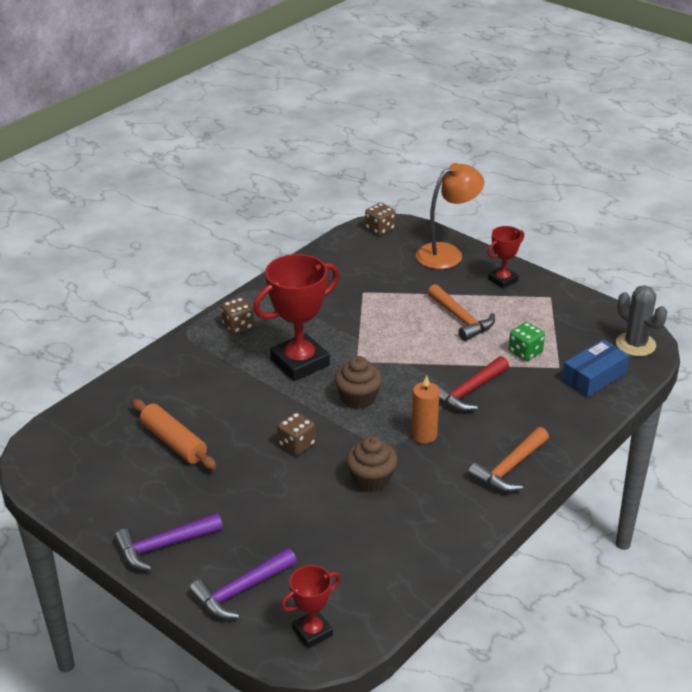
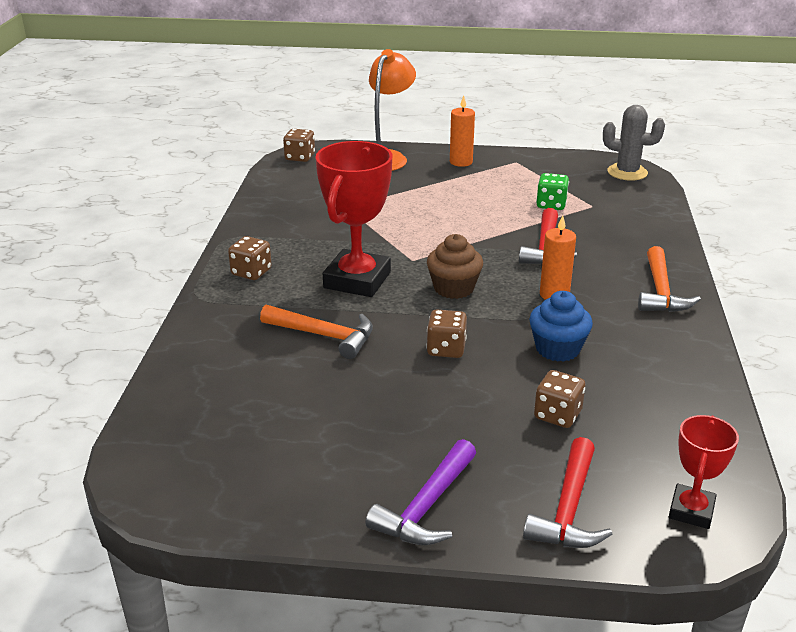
camera: 35 degrees left, 5 degrees down
(173, 442) = (309, 400): orange rolling pin -> none
(240, 591) = (568, 509): purple hammer -> red hammer
(310, 527) = (557, 415): none -> brown dice
(371, 479) = (557, 349): brown cupcake -> blue cupcake
(461, 319) = (464, 199): orange hammer -> orange hammer (325, 336)
(503, 280) = (461, 162): red trophy -> orange candle
(594, 377) = (629, 203): blue box -> none

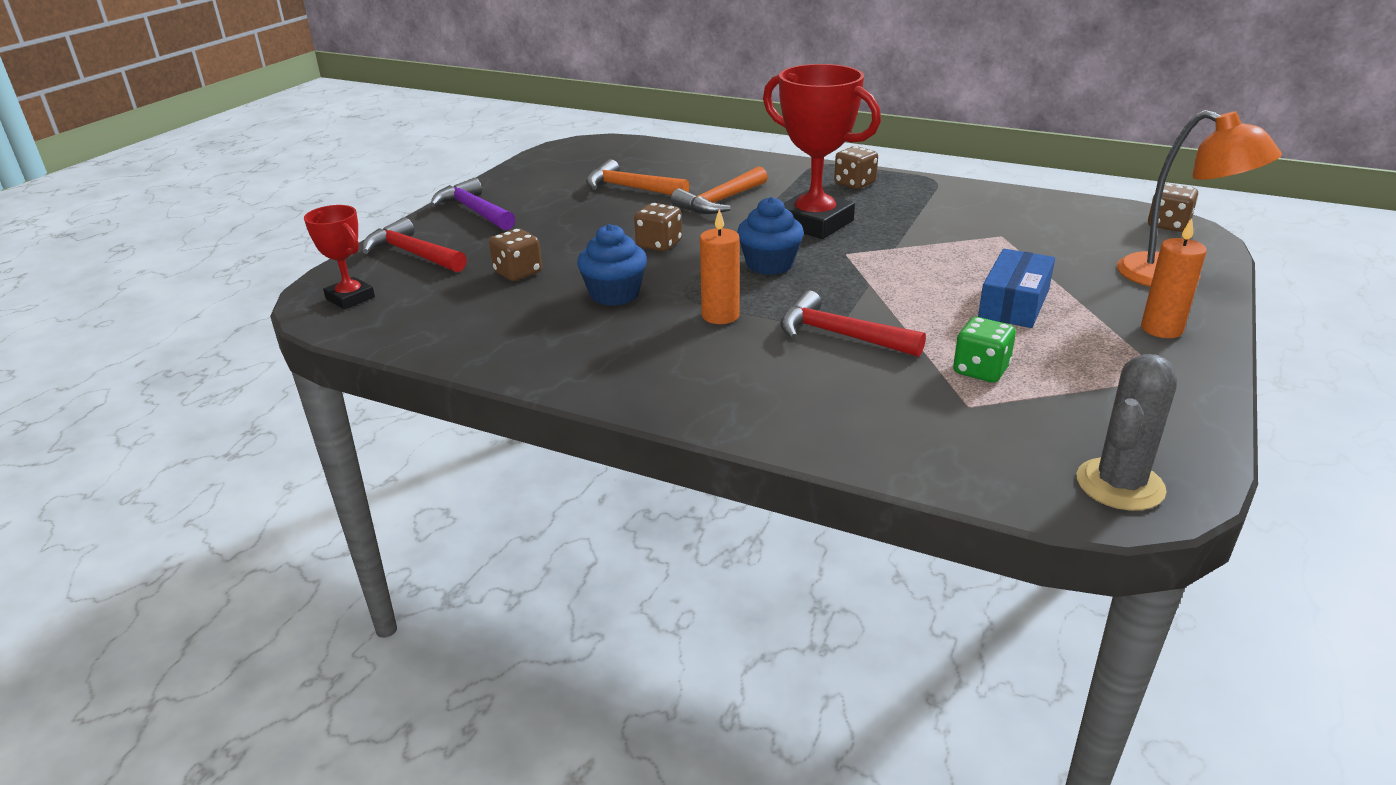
camera: 110 degrees right, 0 degrees up
(454, 288) = (769, 264): brown cupcake -> blue cupcake
(457, 199) = (1014, 303): none -> blue box
(661, 292) = (680, 387): orange hammer -> orange hammer (630, 188)

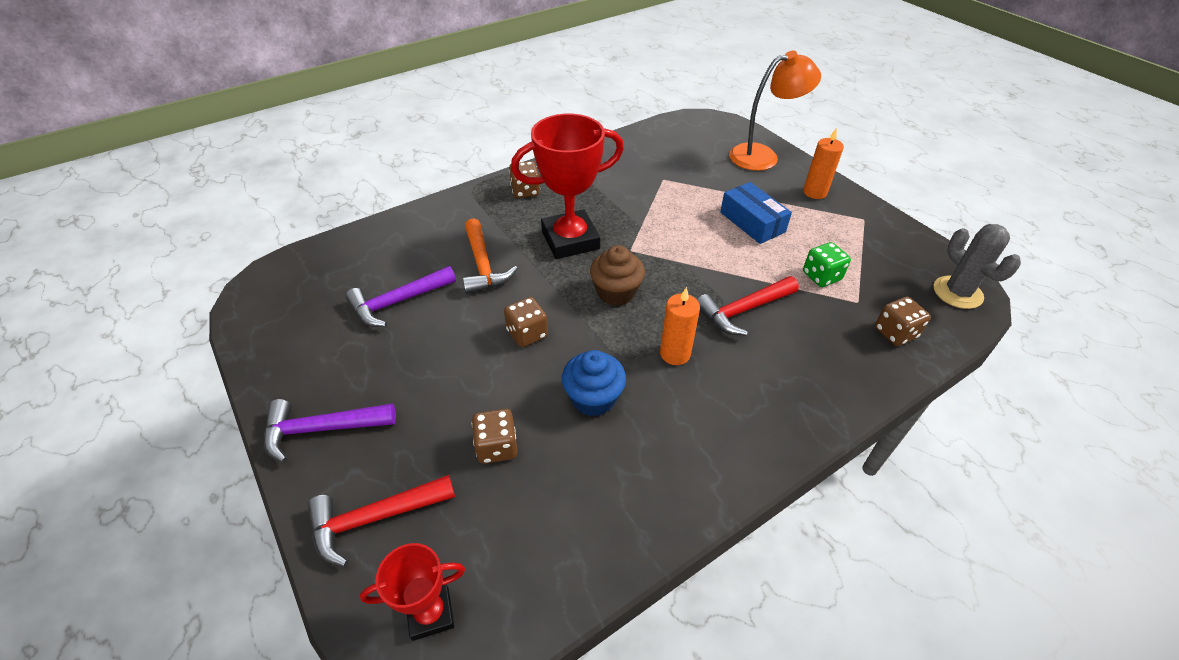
camera: 60 degrees left, 15 degrees up
(630, 188) = (397, 302): orange hammer -> purple hammer
(769, 264) = (616, 292): blue cupcake -> brown cupcake
(1168, 225) = (702, 122): brown dice -> brown dice (895, 333)

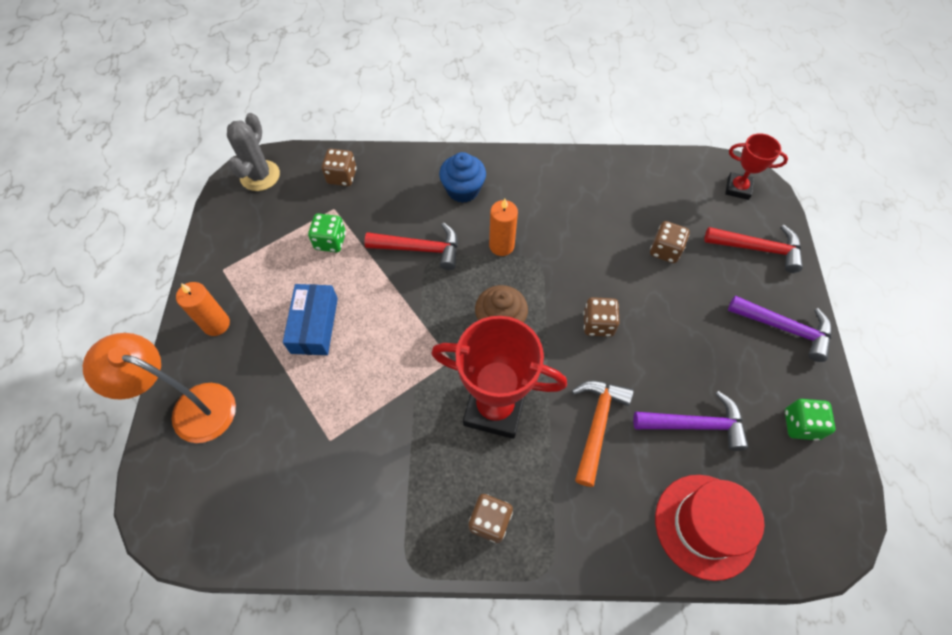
camera: 145 degrees left, 15 degrees up
(295, 346) = (800, 424): none -> green dice
(369, 249) = (705, 525): none -> red hat
(593, 398) = (582, 247): blue cupcake -> blue cupcake (463, 190)

